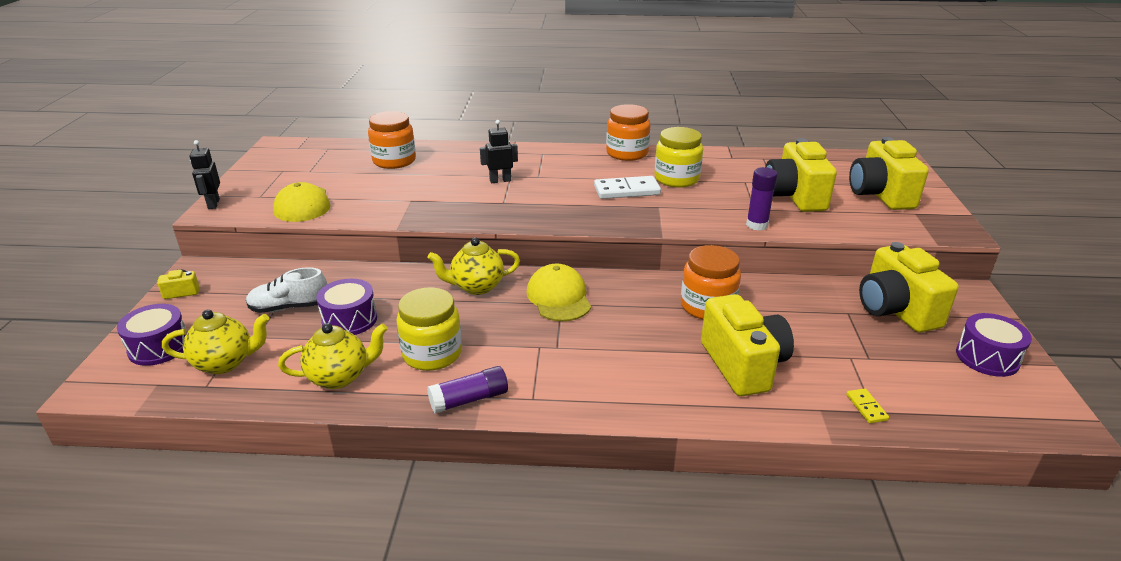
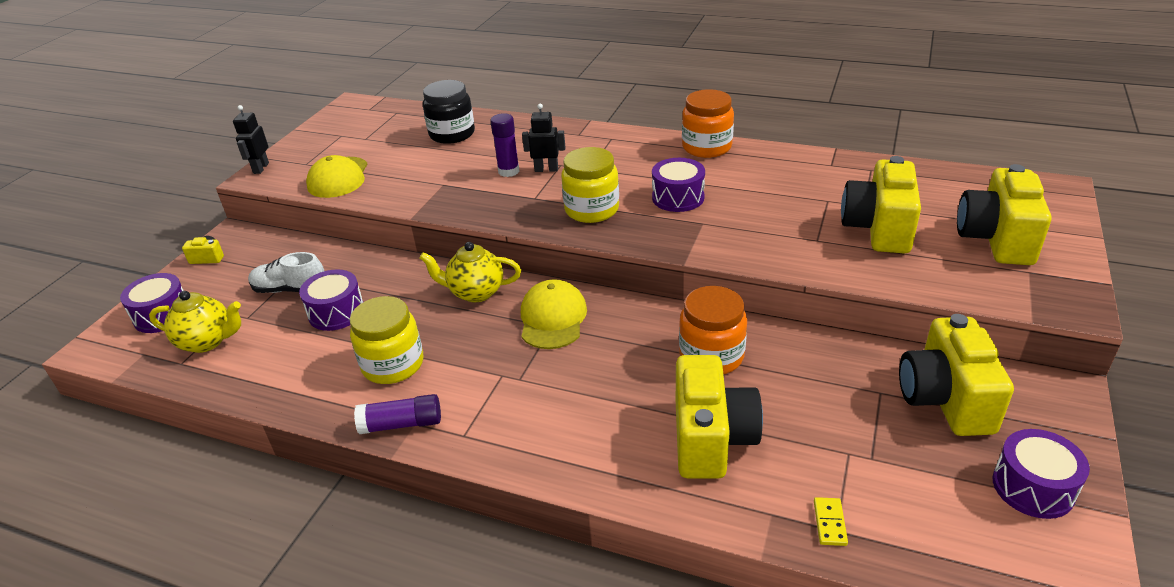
camera: 20 degrees right, 5 degrees up
(340, 377) = (296, 375): yellow teapot -> none
(394, 161) = (452, 134): orange jar -> black jar
(627, 191) = (678, 197): white domino -> purple drum
(676, 179) = (745, 188): yellow jar -> yellow jar (591, 210)
(757, 225) = (806, 262): purple glue stick -> purple glue stick (508, 171)

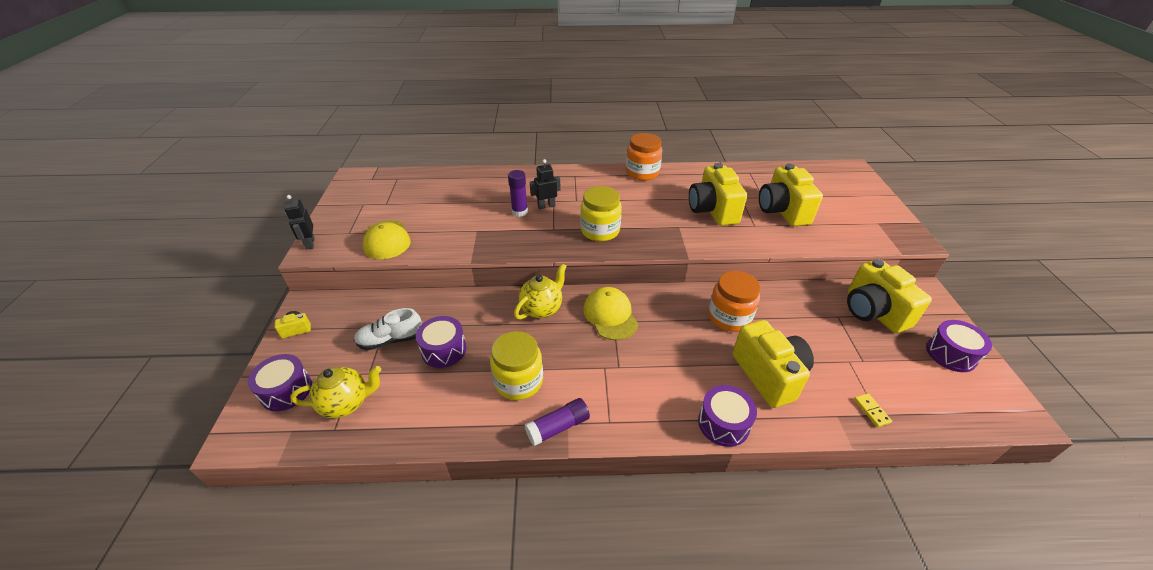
camera: 25 degrees left, 5 degrees up
(452, 134) = (455, 189): black jar -> none
(475, 292) = (542, 308): yellow teapot -> yellow teapot turned 150 degrees clockwise
(678, 197) = (650, 211): purple drum -> purple drum (723, 423)
(996, 239) = (847, 206): yellow camera -> yellow camera (712, 210)

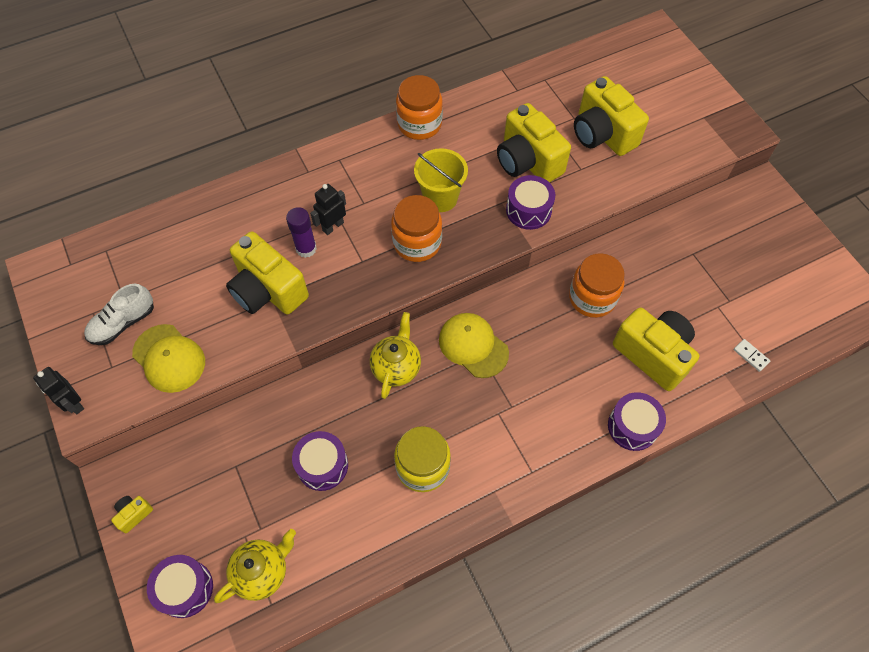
camera: 25 degrees left, 20 degrees up
(391, 340) = (255, 479): white shoe -> white shoe (123, 323)
(558, 427) = (488, 499): purple glue stick -> none
(600, 231) = (417, 243): yellow jar -> orange jar
(633, 212) = (440, 198): none -> yellow bucket
(871, 411) = (751, 356): yellow domino -> white domino
(873, 311) = (723, 234): yellow camera -> yellow camera (268, 290)
(951, 354) = (801, 260): purple drum -> purple drum (528, 210)

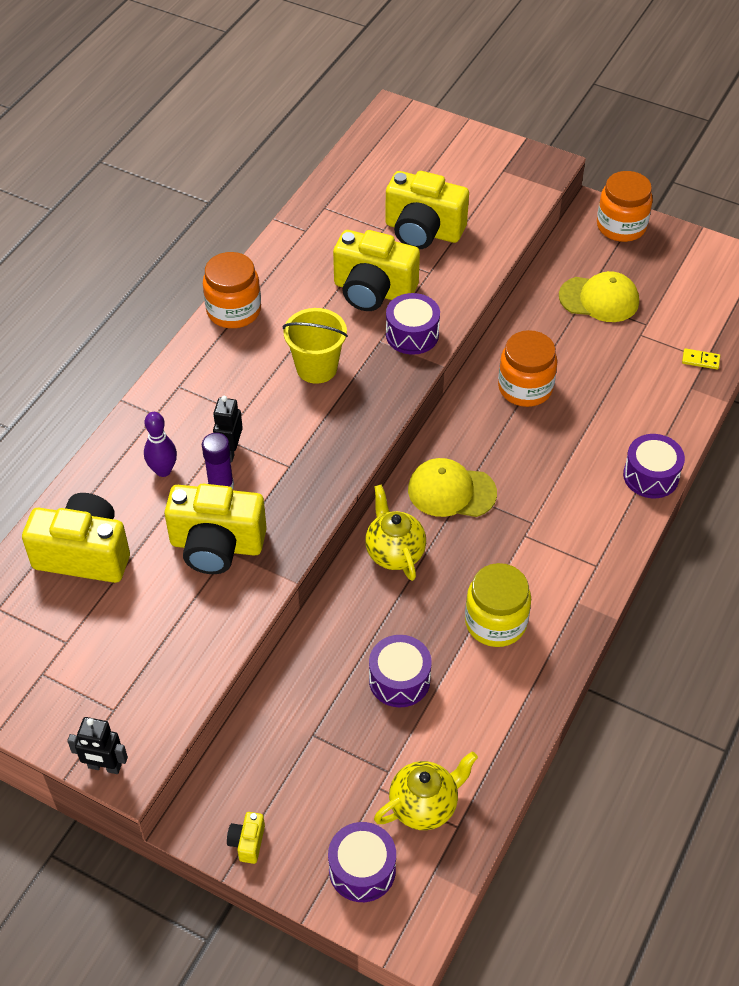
camera: 35 degrees left, 10 degrees down
(123, 323) = (86, 663): white shoe -> none
(169, 358) = (169, 665): yellow cap -> yellow cap (599, 299)
(262, 572) = (424, 805): yellow teapot -> yellow teapot turned 45 degrees clockwise
(279, 215) = (163, 470): none -> purple bowling pin
(417, 243) = (330, 420): orange jar -> orange jar (621, 226)
(653, 354) = (618, 406): yellow camera -> yellow camera (84, 554)
(751, 356) = (700, 360): white domino -> yellow domino

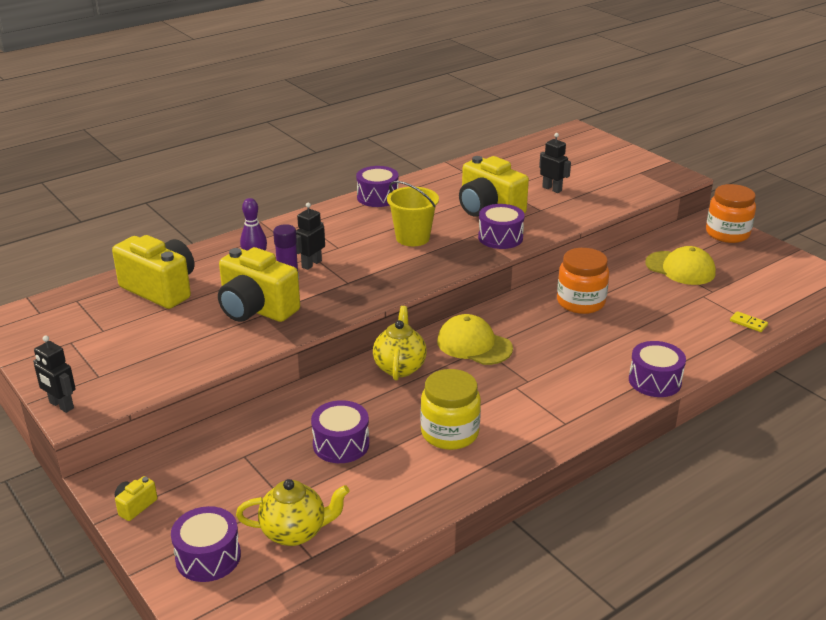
camera: 25 degrees right, 20 degrees down
(233, 310) = (377, 197): orange jar -> purple drum
(423, 231) = (552, 189): yellow camera -> black robot

